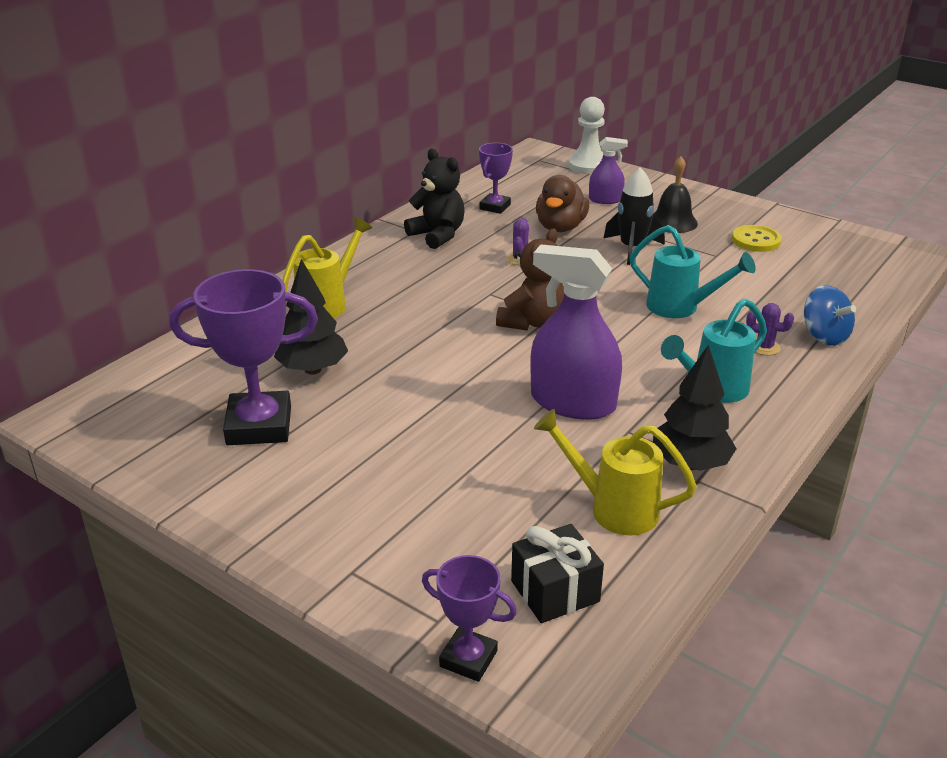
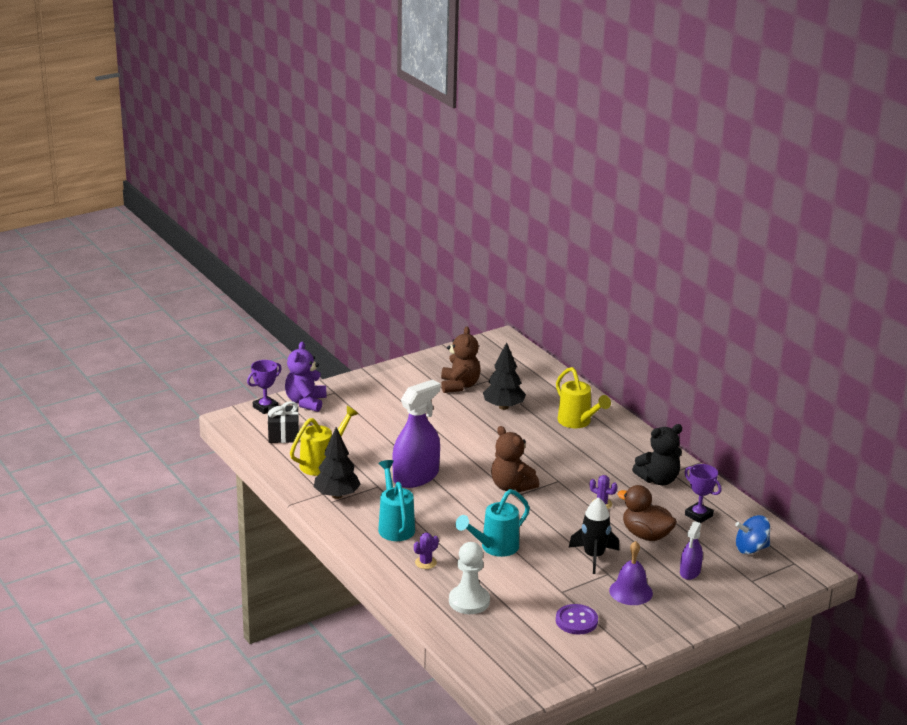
camera: 110 degrees right, 5 degrees down
(259, 426) = (459, 385): purple trophy -> brown teddy bear
(413, 601) = (306, 402): none -> purple teddy bear
(588, 166) = (769, 585): white pawn -> white pawn (469, 601)
(673, 222) = (631, 591): black bell -> purple bell
(756, 240) = (576, 621): yellow button -> purple button
(824, 336) = (422, 592): blue spinning top -> blue spinning top (751, 548)

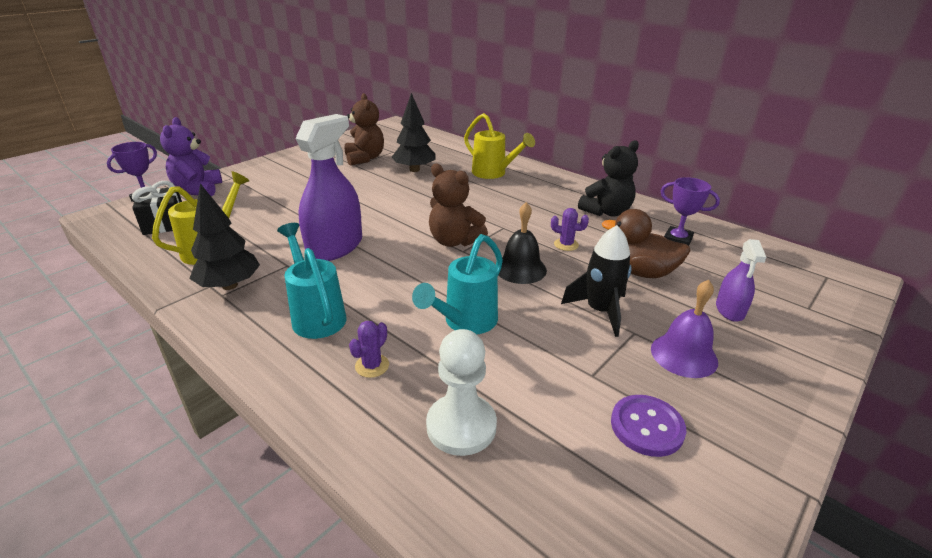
camera: 15 degrees left, 5 degrees up
(553, 517) = (520, 269): none -> black bell
(751, 548) = (766, 268): blue spinning top -> none

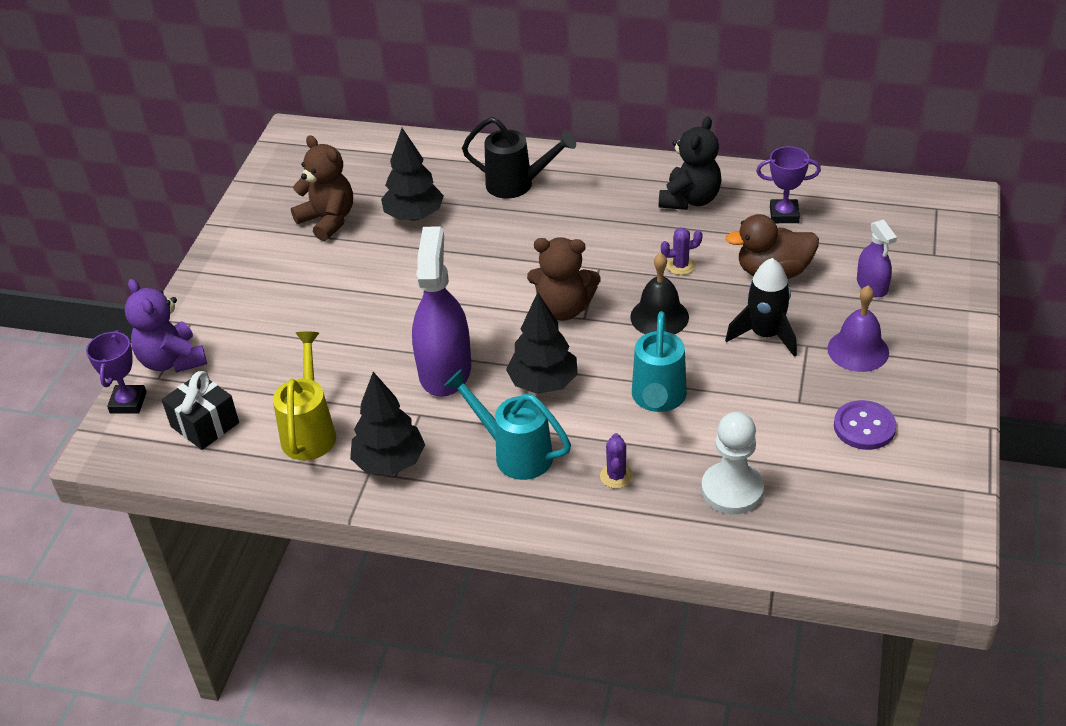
camera: 25 degrees left, 10 degrees up
(390, 278) = (543, 383): none -> black tree
(493, 174) = (518, 185): yellow watering can -> black watering can

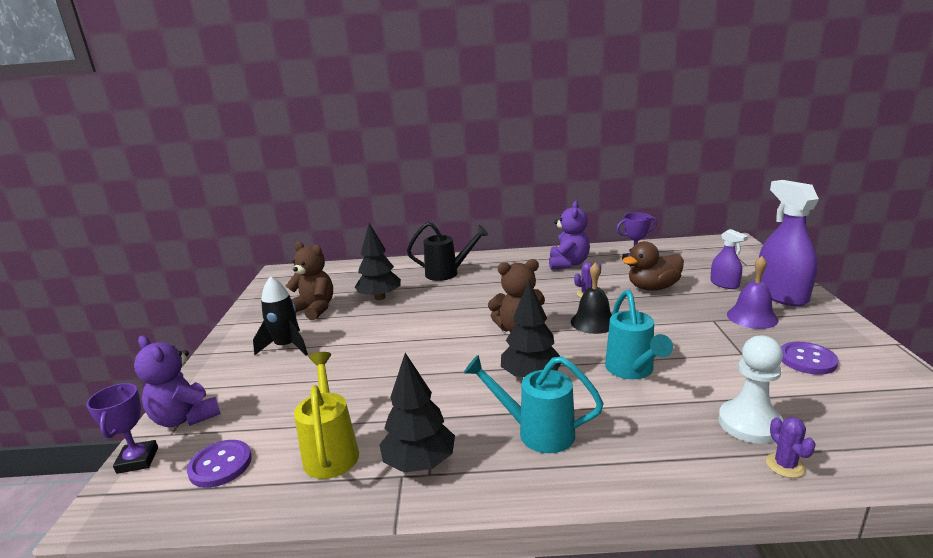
camera: 15 degrees left, 20 degrees down
(205, 425) = (220, 465): black gift -> purple button
(445, 370) = (442, 382): purple spray bottle -> purple spray bottle (781, 294)
(616, 476) = (640, 432): purple cactus -> purple cactus (785, 465)
(690, 200) = (568, 264): black teddy bear -> purple teddy bear
(765, 335) = (678, 319): black rocket -> black rocket (286, 346)

